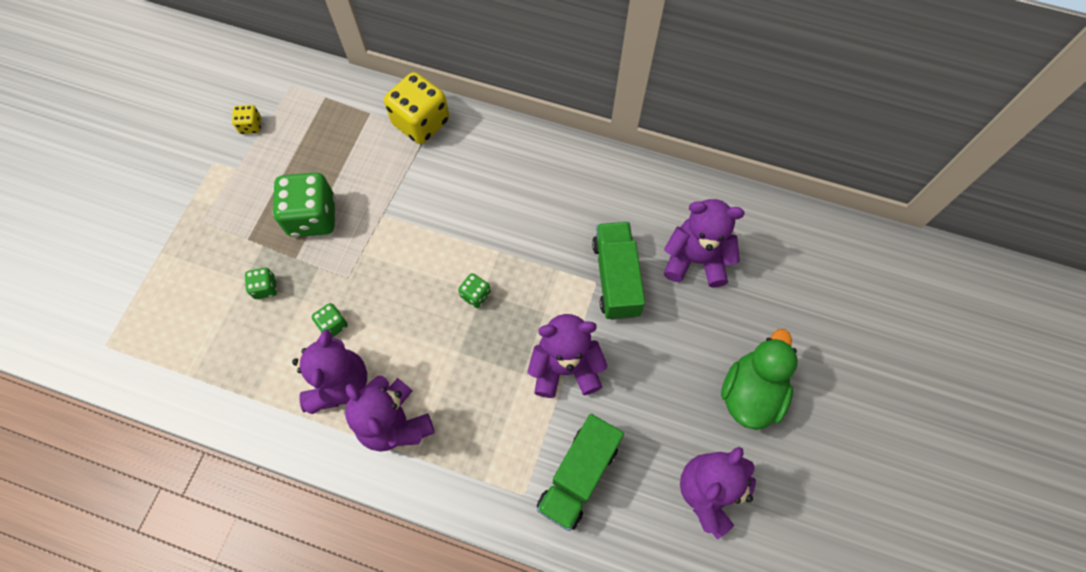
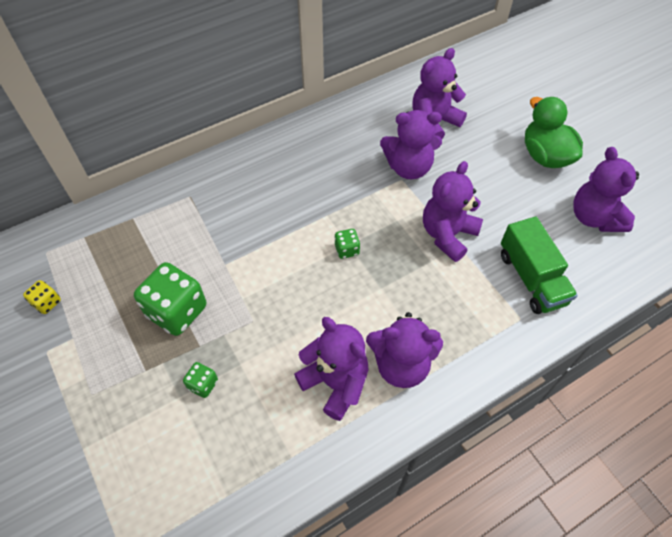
camera: 50 degrees left, 10 degrees down
(333, 325) = (282, 355): green dice -> none
(421, 122) = (177, 193): yellow dice -> none
(616, 278) = (409, 167): green truck -> purple teddy bear

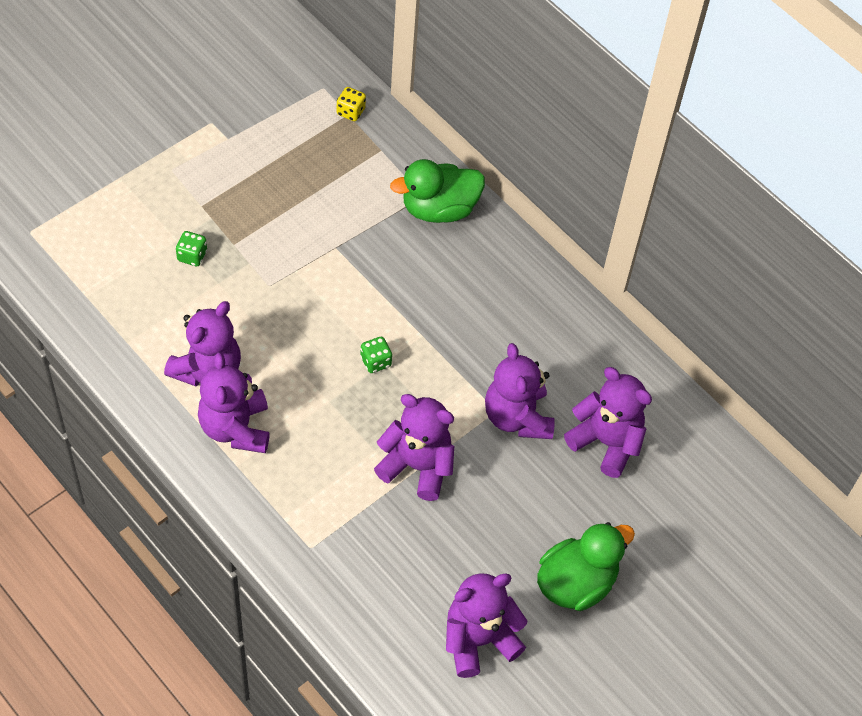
camera: 75 degrees right, 0 degrees up
(47, 303) = (264, 107): yellow dice -> yellow dice (351, 112)
(177, 311) = (270, 217): green dice -> none
(206, 187) = (439, 209): none -> green duck
(531, 278) = (368, 560): green truck -> none

